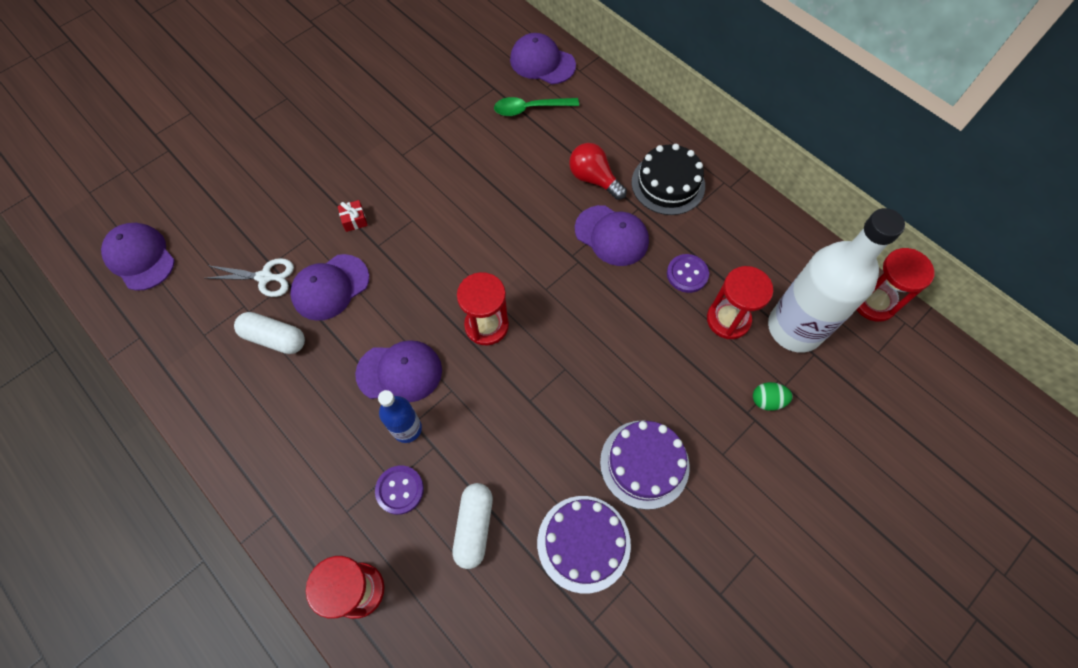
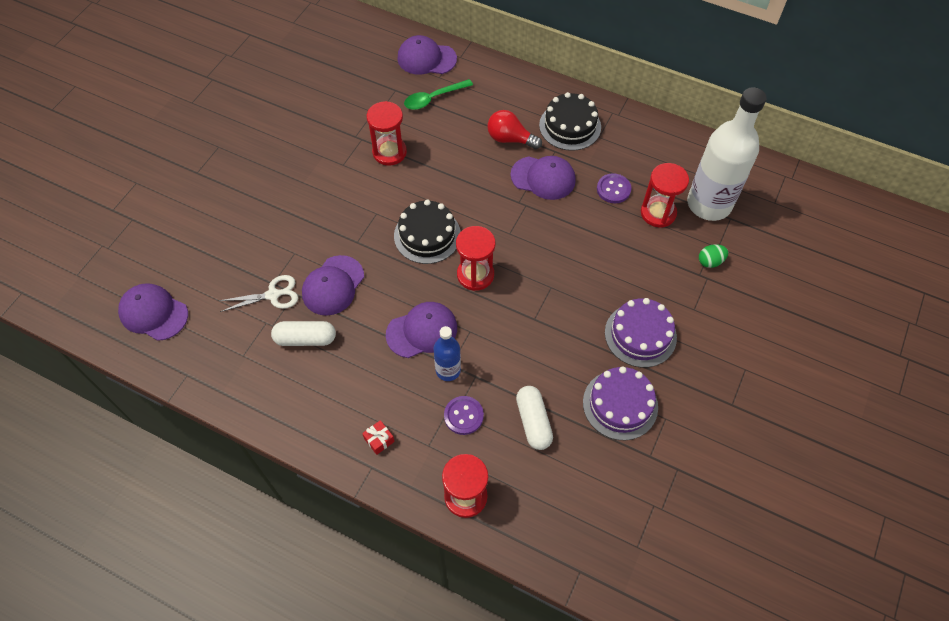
camera: 20 degrees left, 5 degrees down
(354, 220) = (327, 227): red gift -> red gift (379, 440)
(454, 262) = (427, 235): none -> black cake
(874, 302) = (758, 168): red hourglass -> red hourglass (389, 152)

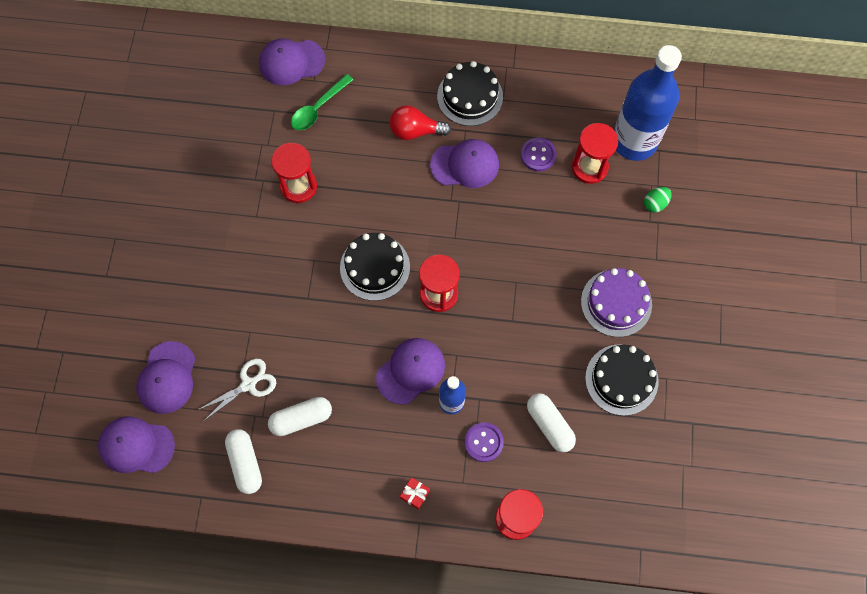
camera: 20 degrees left, 10 degrees up
(239, 359) = (245, 463): none -> white capsule
(333, 285) = (304, 353): purple cap -> purple cap (167, 378)
(620, 404) = (621, 379): purple cake -> black cake
(709, 204) = (634, 141): white bottle -> blue bottle

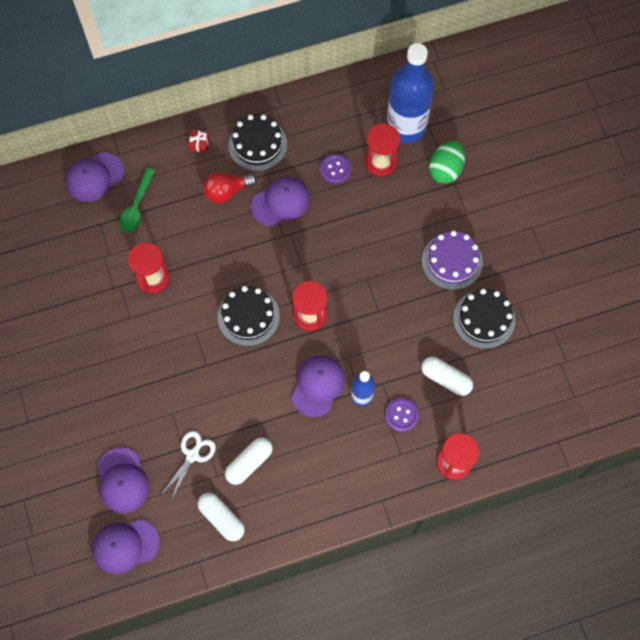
camera: 25 degrees left, 0 degrees up
(415, 494) = (368, 480): red gift -> red gift (199, 144)
(655, 204) = (445, 170): green egg -> green egg, size x1.73

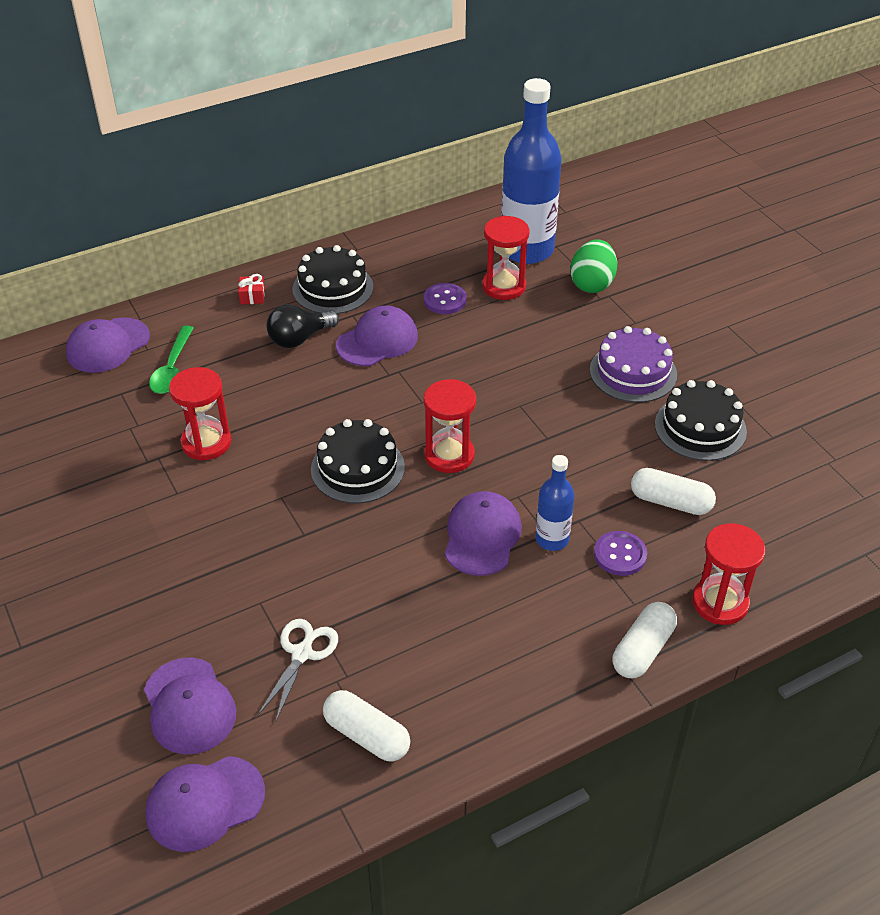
camera: 10 degrees left, 25 degrees down
(227, 191) = (299, 338): red light bulb -> black light bulb
(249, 463) = (397, 650): white capsule -> white capsule (643, 650)

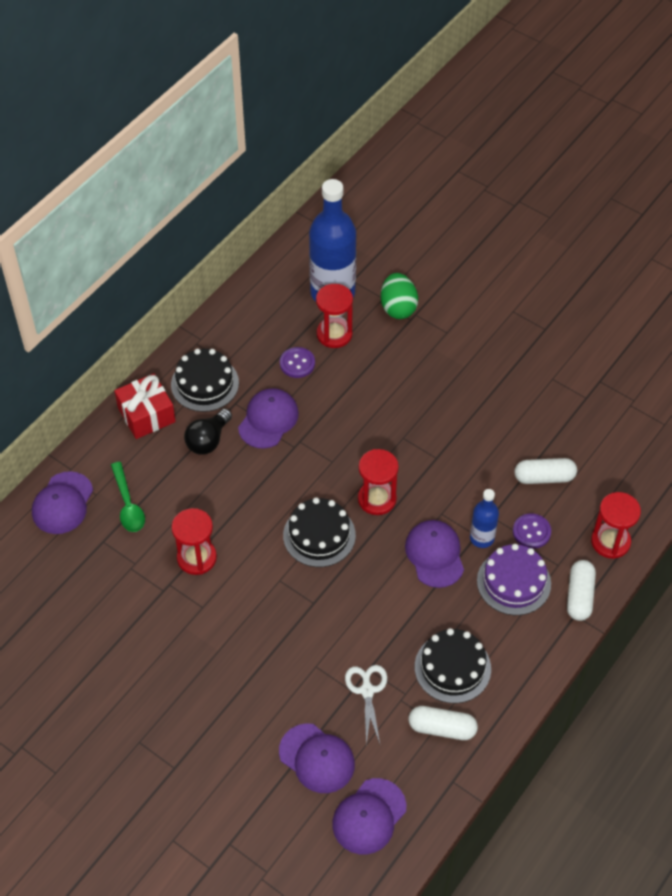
camera: 25 degrees left, 10 degrees up
(252, 296) = (146, 415): red gift -> red gift, size x2.20
(633, 372) = (467, 378): purple cake -> purple cake (513, 582)
(700, 427) = (535, 408): black cake -> black cake (452, 668)

